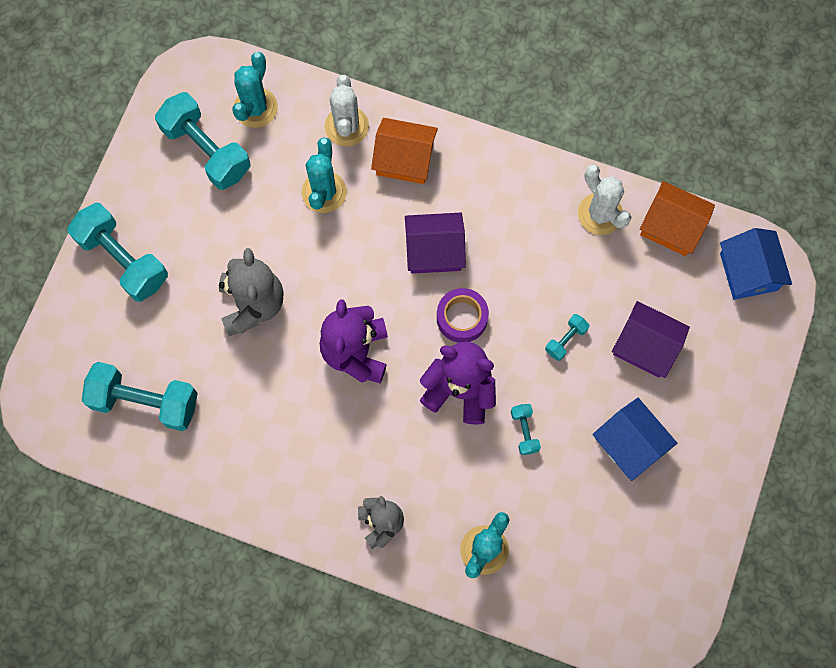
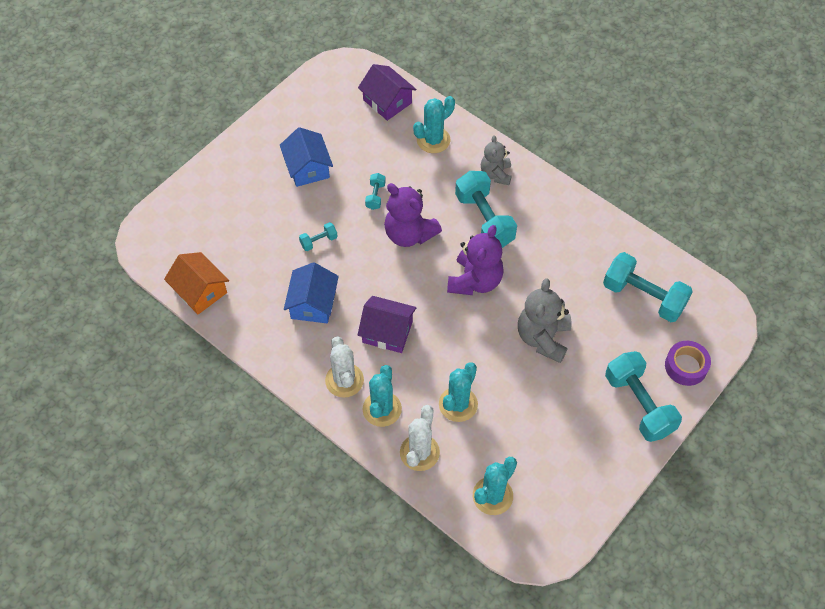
camera: 160 degrees left, 15 degrees down
(206, 150) = (546, 472): turquoise dumbbell -> turquoise dumbbell (484, 220)
(404, 159) = (382, 409): orange house -> turquoise cactus
(462, 318) = (387, 279): purple tape -> purple tape (686, 366)
(600, 214) = (248, 317): white cactus -> white cactus (344, 380)
(645, 346) = (264, 220): purple house -> purple house (387, 101)
(748, 271) = (164, 243): blue house -> blue house (313, 303)

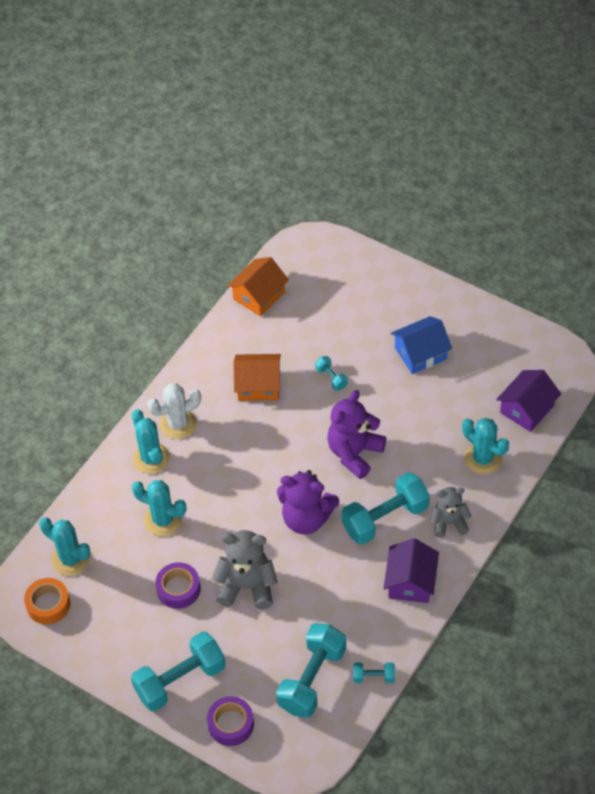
camera: 85 degrees right, 5 degrees down
(313, 303) = (258, 385): blue house -> orange house
(375, 196) = (397, 417): turquoise dumbbell -> turquoise dumbbell (374, 677)
(382, 409) = (151, 458): turquoise cactus -> turquoise cactus turned 60 degrees clockwise
(387, 332) = (235, 451): purple house -> purple house (411, 582)
(419, 452) = (109, 495): white cactus -> none
(539, 397) = (178, 589): none -> purple tape
(544, 521) = (48, 604): none -> orange tape

